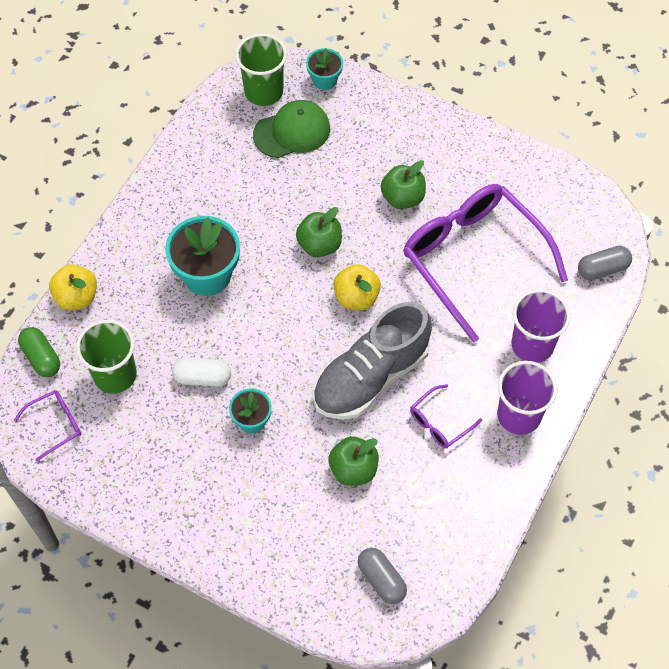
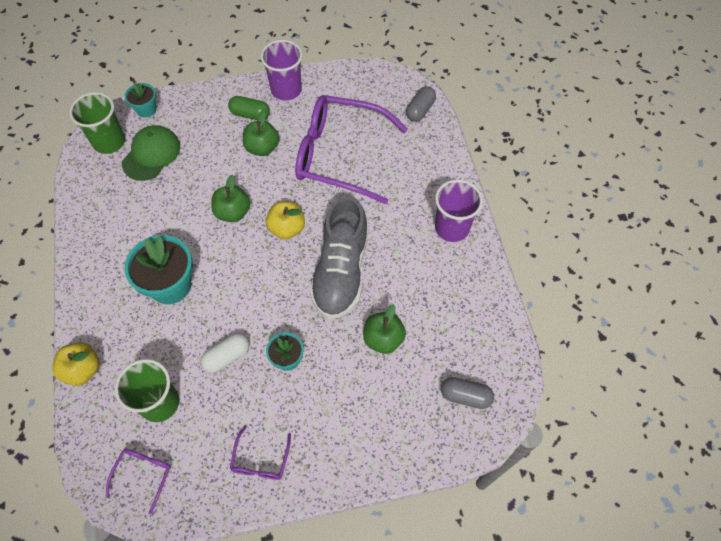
camera: 40 degrees left, 0 degrees up
(41, 357) = (90, 434): green capsule -> green capsule (250, 114)
(440, 422) = (409, 267): purple glasses -> purple glasses (260, 460)
(532, 345) = (421, 181): purple cup -> purple cup (286, 90)

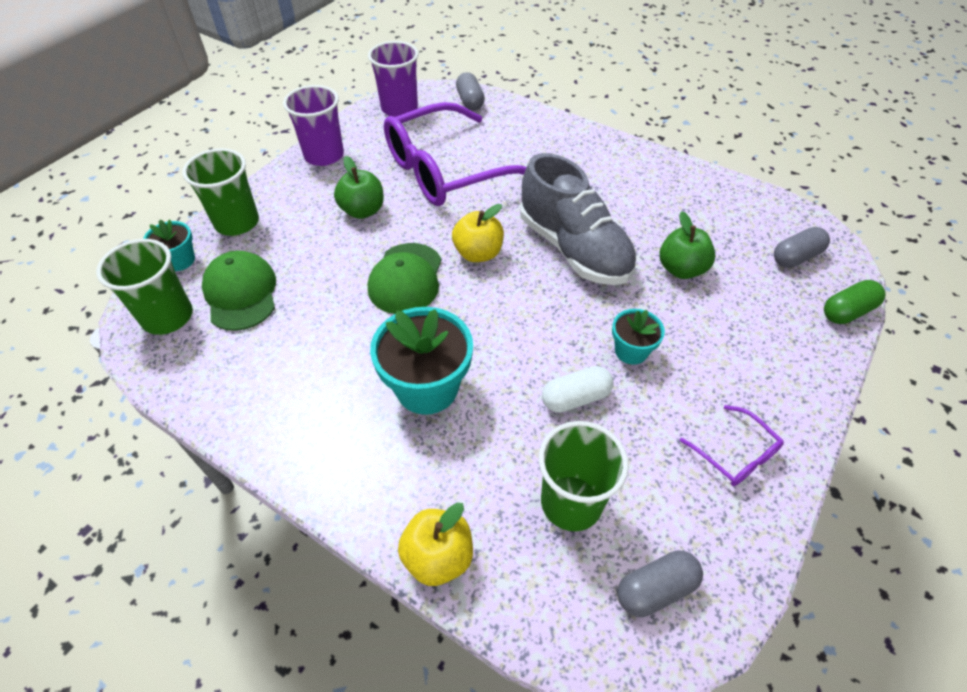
camera: 45 degrees left, 10 degrees down
(143, 475) = (655, 589): purple glasses -> grey capsule
(194, 105) = (237, 222): none -> green cup
(227, 356) = (575, 398): white capsule -> white capsule turned 60 degrees clockwise
(233, 212) = (406, 278): green apple -> green cap
(250, 114) = (312, 194): green capsule -> green capsule (847, 311)
(452, 228) = (612, 158): purple cup -> purple cup (399, 108)

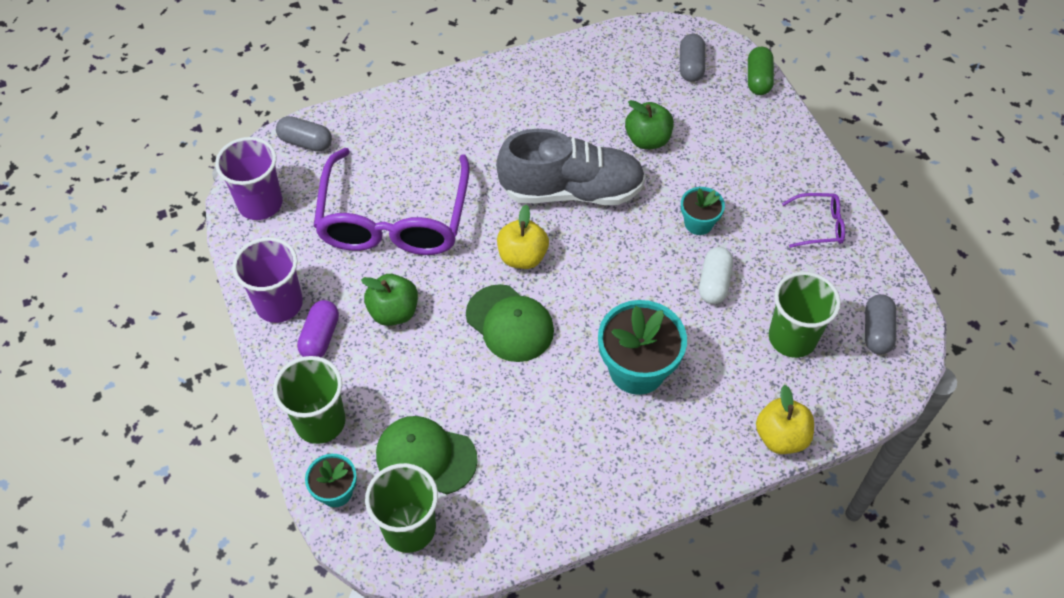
camera: 55 degrees left, 5 degrees up
(311, 187) = (320, 337): none -> purple capsule

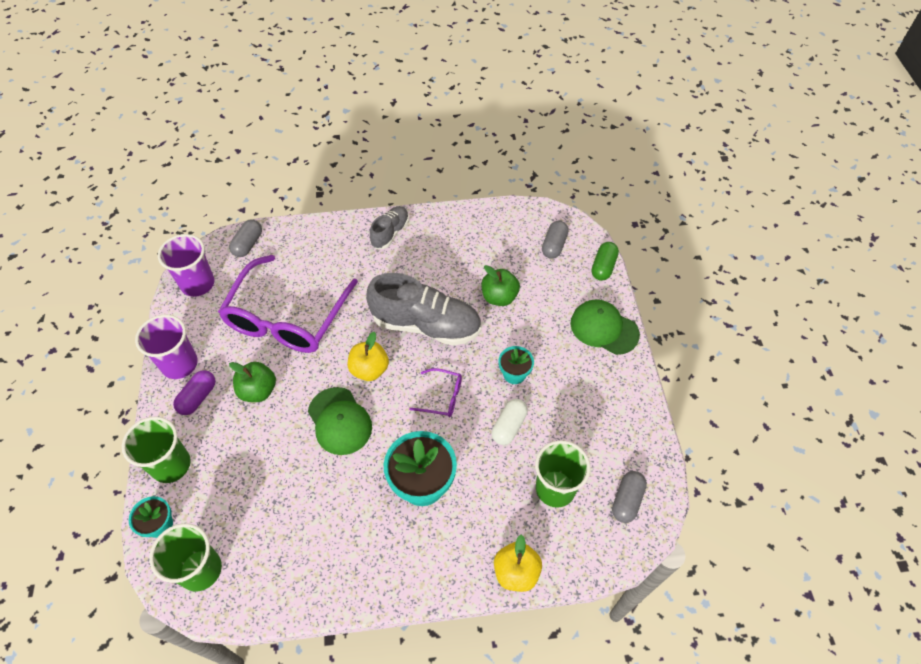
camera: 15 degrees right, 0 degrees up
(306, 142) = (248, 244): grey capsule -> grey capsule turned 75 degrees clockwise
(425, 457) = (235, 514): green cap -> green cap (604, 328)
(484, 92) = (390, 233): none -> grey shoe
(819, 225) = (610, 398): purple glasses -> purple glasses (442, 397)

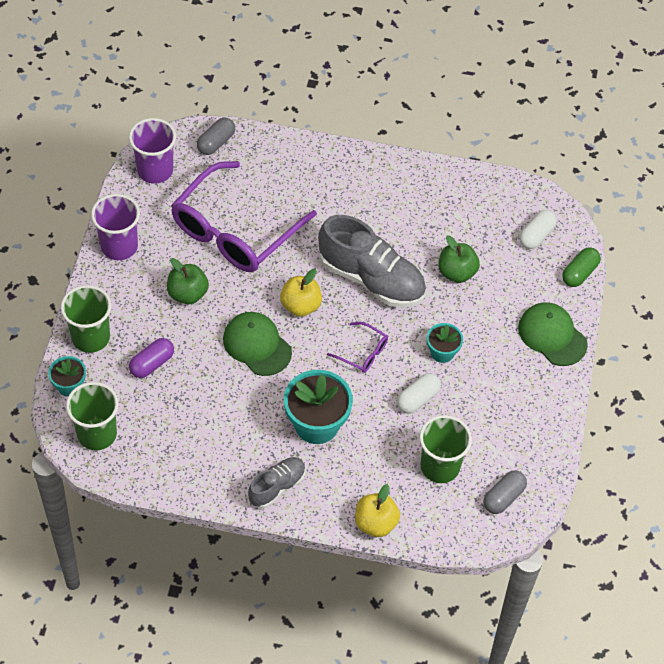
camera: 15 degrees right, 0 degrees up
(198, 397) = (129, 283): purple capsule -> purple capsule (152, 364)
(339, 421) = (257, 345): green cap -> green cap turned 150 degrees clockwise
(390, 233) = (367, 172): grey shoe -> grey shoe (277, 487)
(554, 245) = (536, 235): grey capsule -> white capsule

